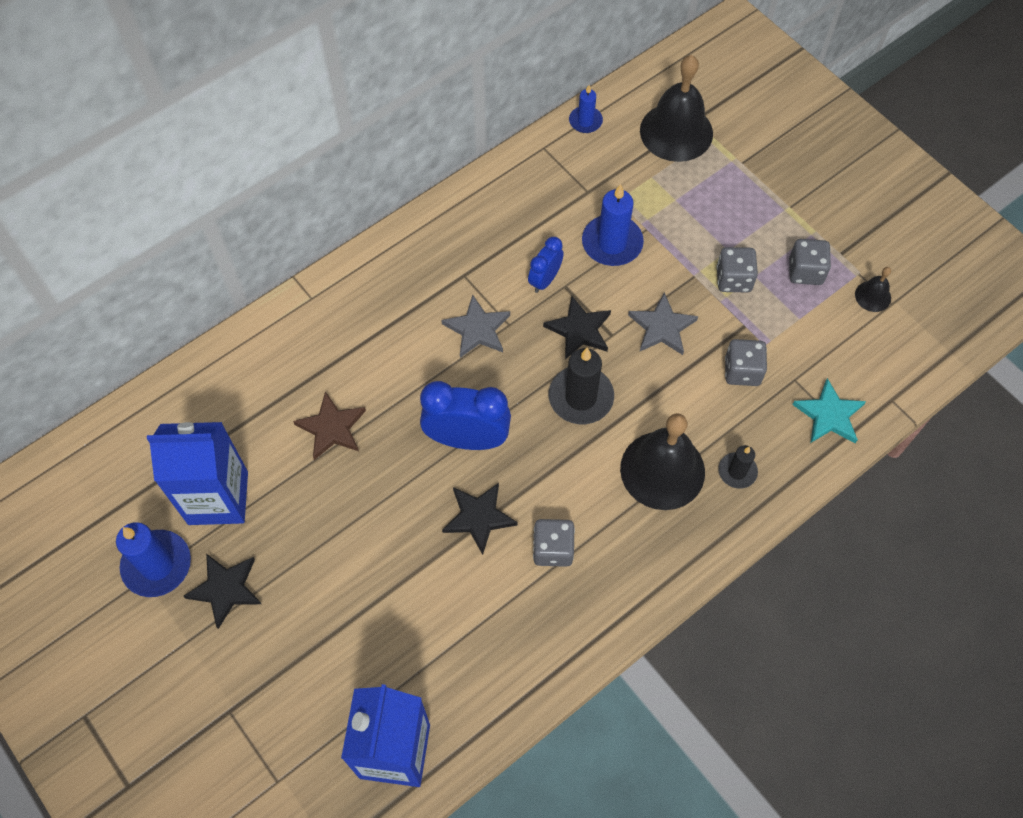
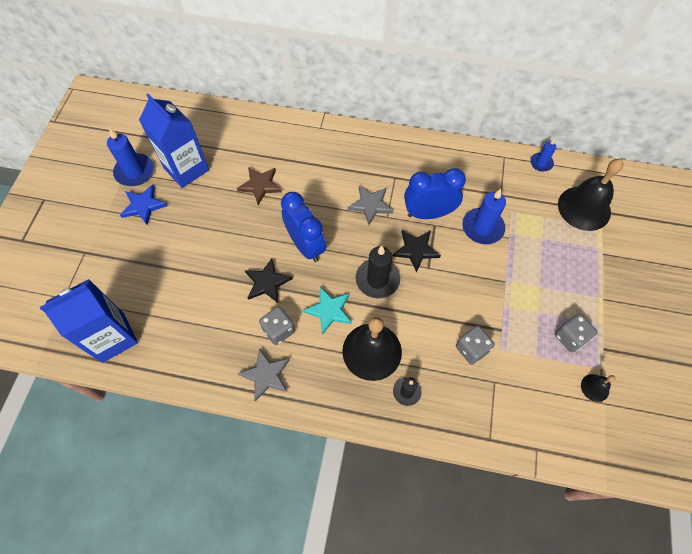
camera: 50 degrees right, 0 degrees up
(225, 589) = (143, 206): black star -> blue star
(545, 280) = (428, 213): blue clock -> blue clock, size x1.78
(662, 327) = (457, 288): grey star -> grey star (266, 375)
(733, 279) = (524, 303): grey dice -> none
(829, 415) = (490, 418): turquoise star -> turquoise star (329, 310)

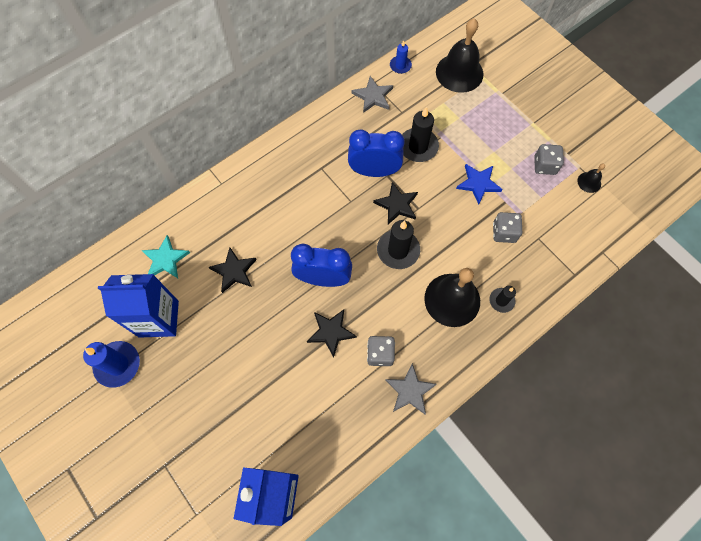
camera: 50 degrees left, 5 degrees up
(143, 206) = (163, 381): blue star -> blue star (478, 184)
(260, 185) = (234, 271): brown star -> black star
(329, 310) = (394, 304): turquoise star -> turquoise star (165, 259)
(370, 205) = (330, 204): grey star -> grey star (373, 96)
(428, 213) = (374, 171): blue clock -> blue clock turned 60 degrees clockwise
(482, 228) = (418, 146): blue candle -> black candle

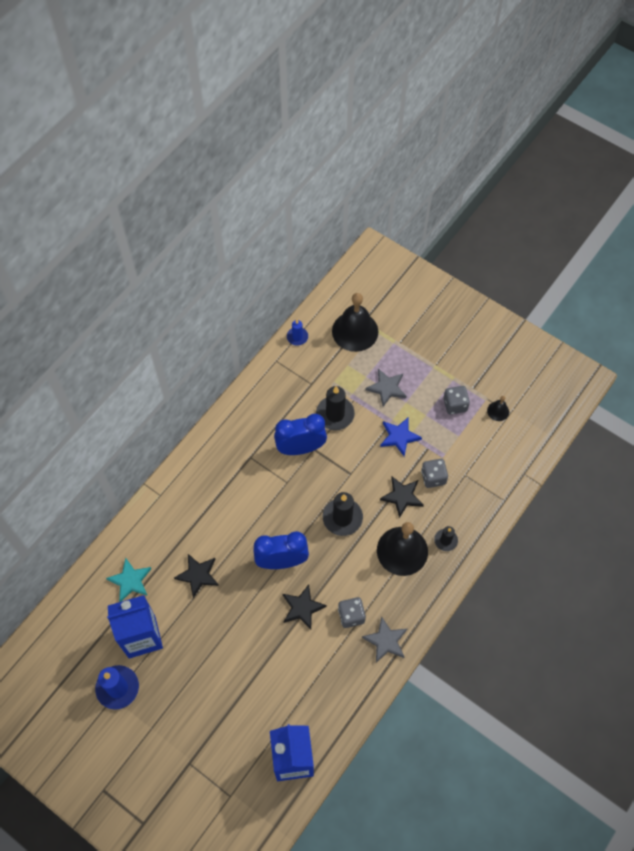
camera: 15 degrees left, 5 degrees down
(373, 96) = (279, 374): grey star -> grey star (386, 388)
(397, 205) = (330, 475): black star -> black star (402, 496)

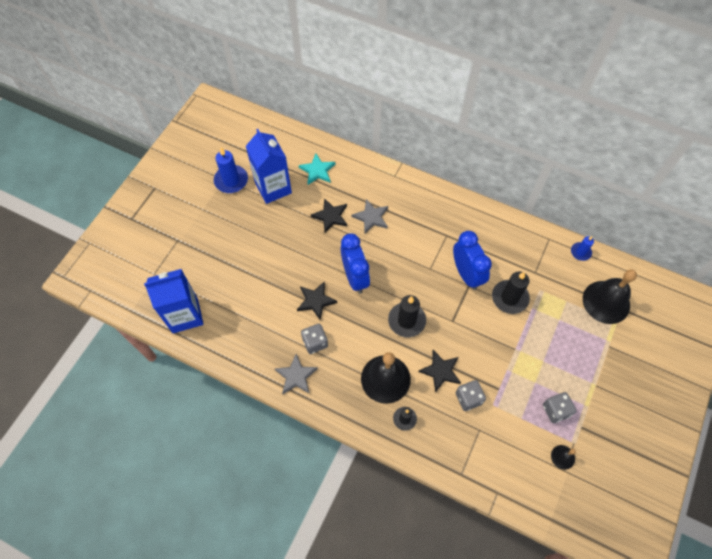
camera: 80 degrees right, 0 degrees up
(386, 388) = (553, 340): grey star -> grey star (371, 217)
(399, 437) = (503, 360): blue star -> none

